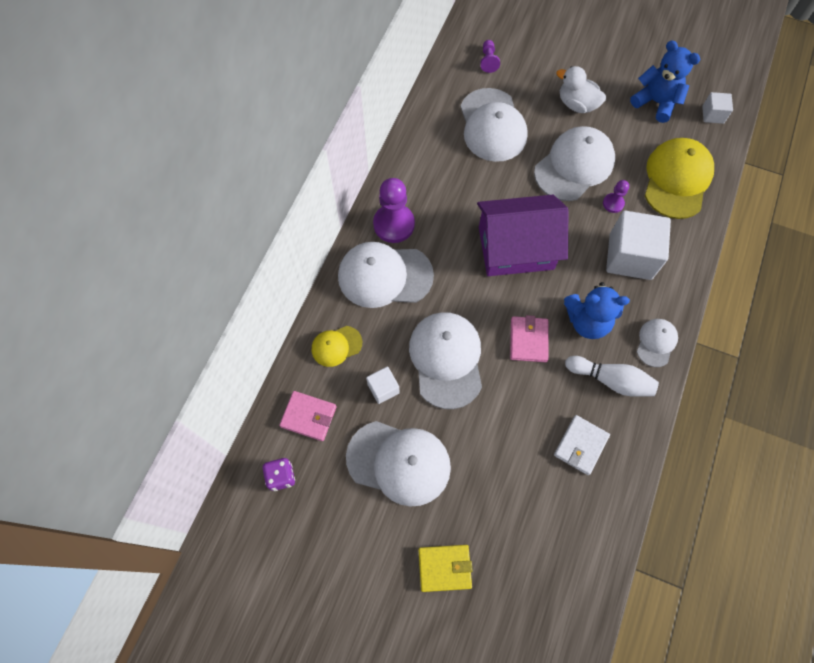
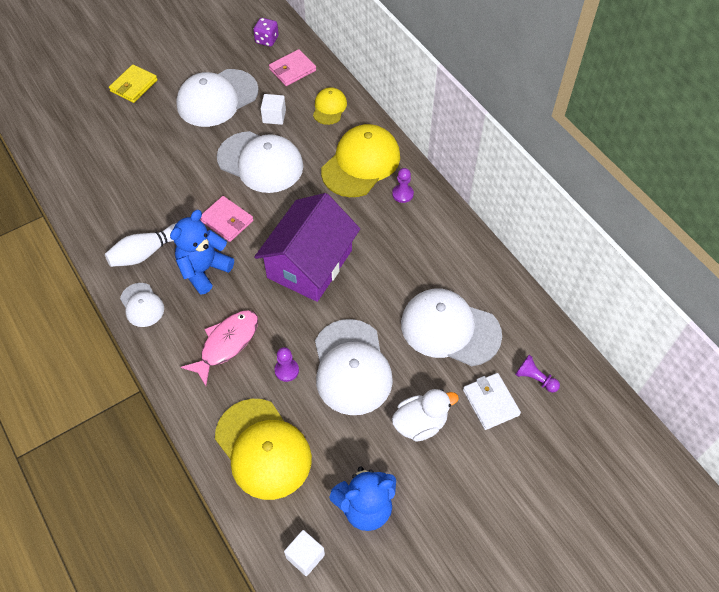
camera: 125 degrees right, 10 degrees down
(384, 276) = (361, 163): white cap -> yellow cap
(394, 224) = (402, 194): purple pawn -> purple pawn, size x0.52
(580, 445) = (125, 201): white wallet -> white wallet (490, 402)
(630, 256) = (226, 344): white cube -> pink fish

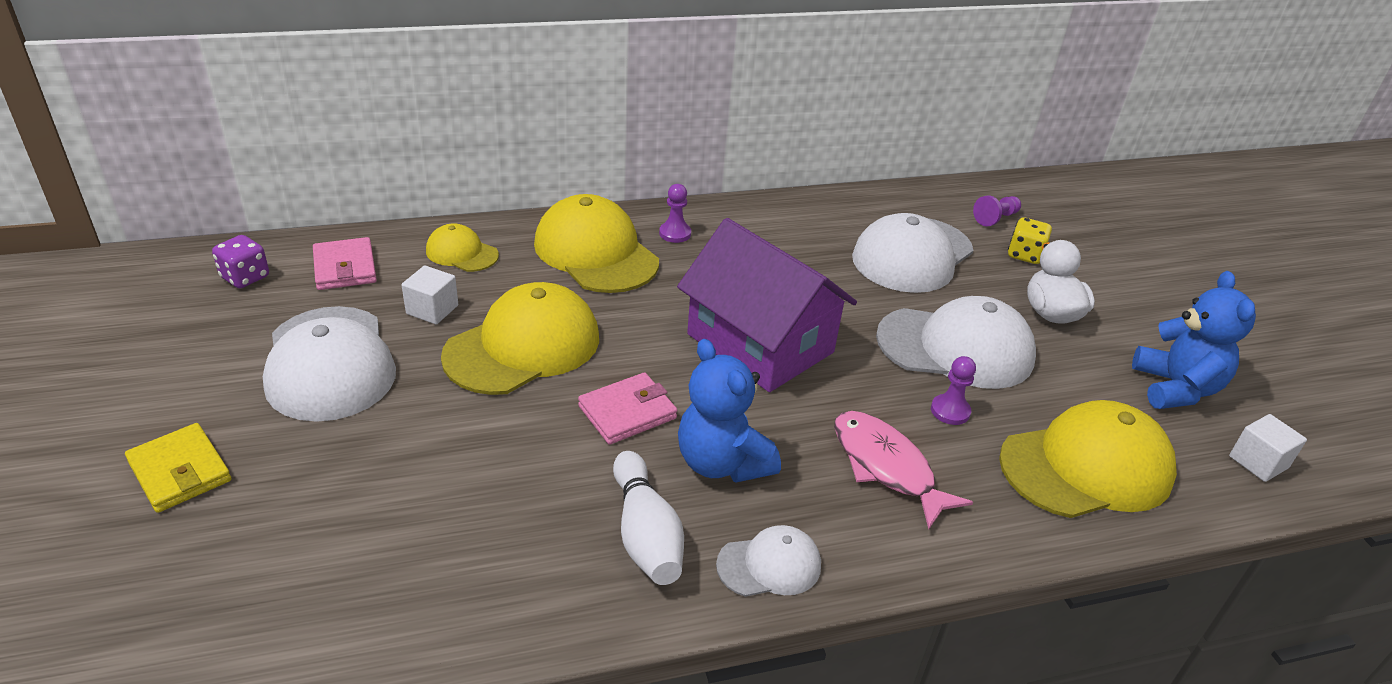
camera: 75 degrees left, 20 degrees down
(260, 162) = (523, 346): white cap -> yellow cap
(490, 402) = (1024, 255): white wallet -> yellow dice

